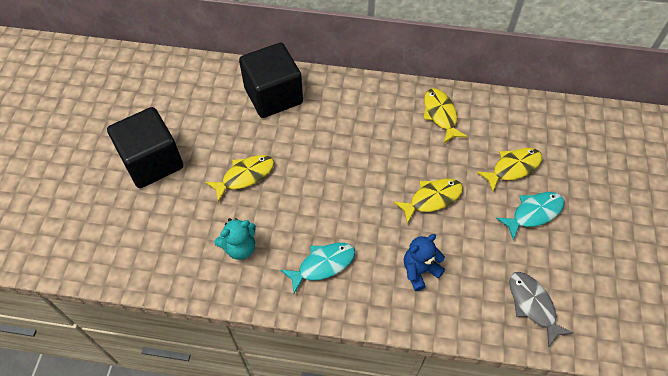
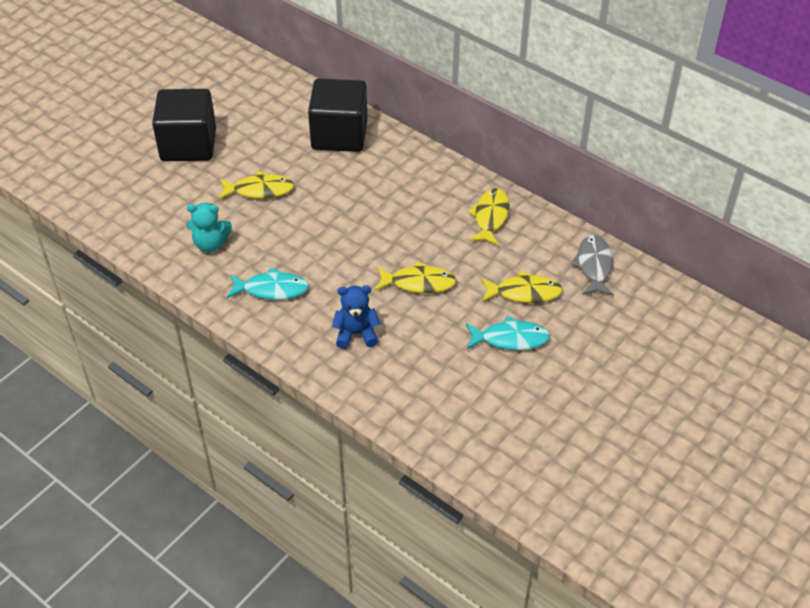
camera: 30 degrees right, 10 degrees down
(533, 305) = (440, 410): grey fish -> grey fish (594, 266)

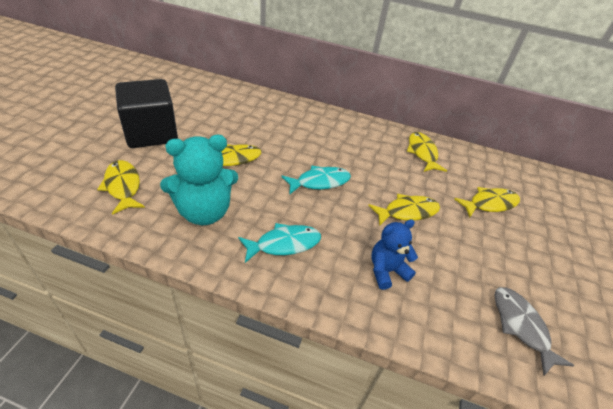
camera: 25 degrees left, 5 degrees down
(144, 203) = (123, 186): none -> yellow fish
(210, 243) = (204, 212): turquoise teddy bear -> turquoise teddy bear, size x1.63
(339, 135) = (276, 113): black cube -> none
(510, 339) = (512, 244): turquoise fish -> turquoise fish (320, 182)
(594, 266) = (517, 175): grey fish -> grey fish (521, 326)

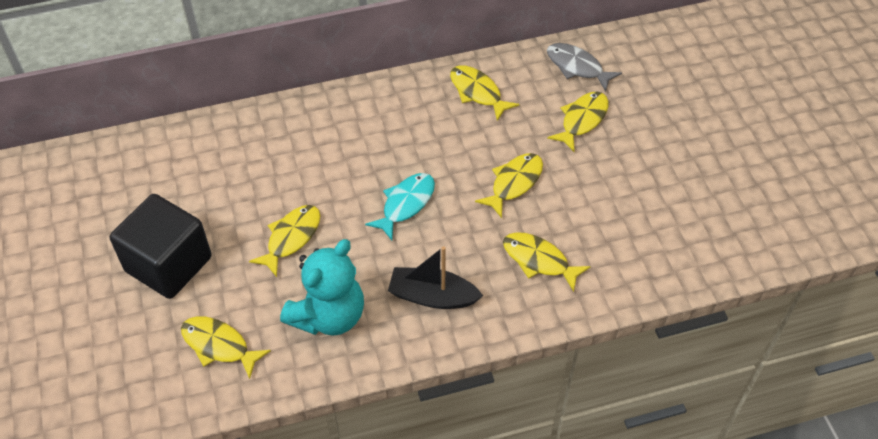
camera: 30 degrees left, 10 degrees up
(284, 244) = (432, 296): turquoise fish -> black boat
(387, 271) = (539, 260): blue teddy bear -> yellow fish
(521, 326) = (672, 238): grey fish -> grey fish (577, 67)

